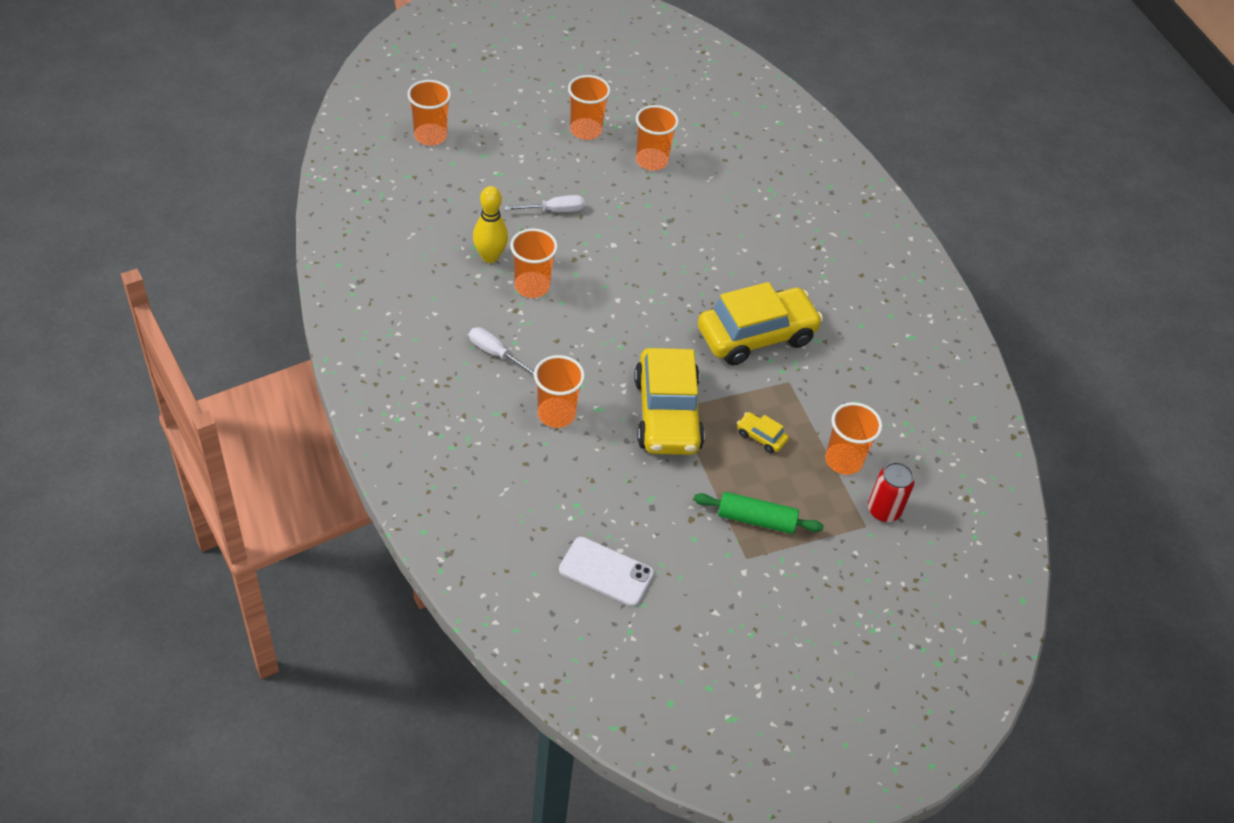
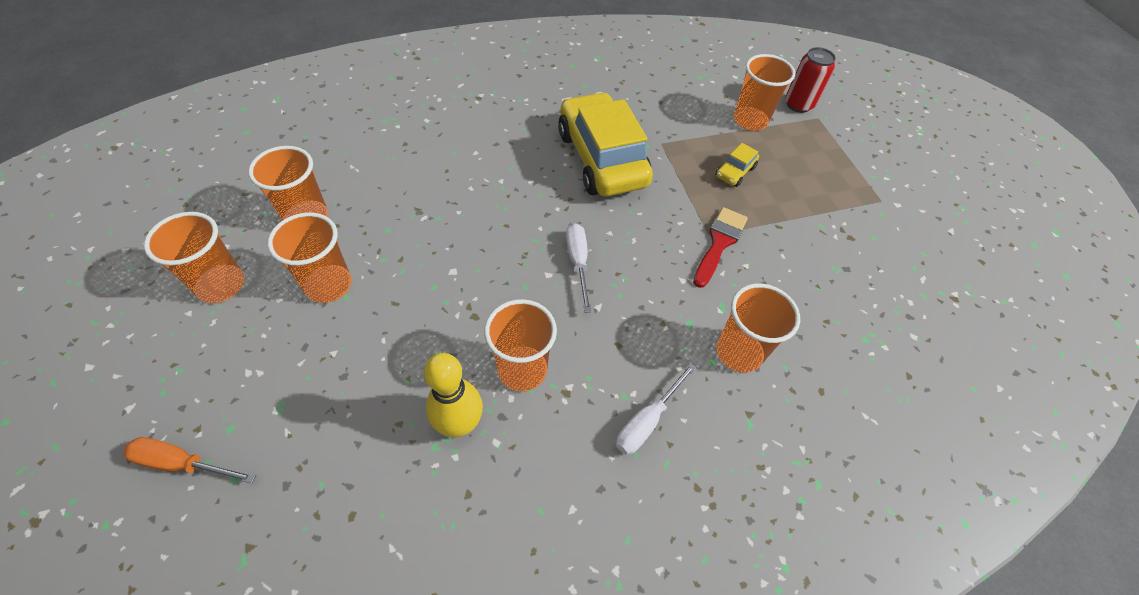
camera: 85 degrees left, 5 degrees up
(430, 136) = (148, 518): orange cup -> orange cup (328, 285)
(461, 141) = (182, 463): none -> orange screwdriver
(554, 210) = (377, 334): white screwdriver -> white screwdriver (578, 263)
(606, 572) = (943, 316): white phone -> none
(667, 414) = (719, 243): yellow car -> red brush
(756, 519) = (835, 188): green rolling pin -> none

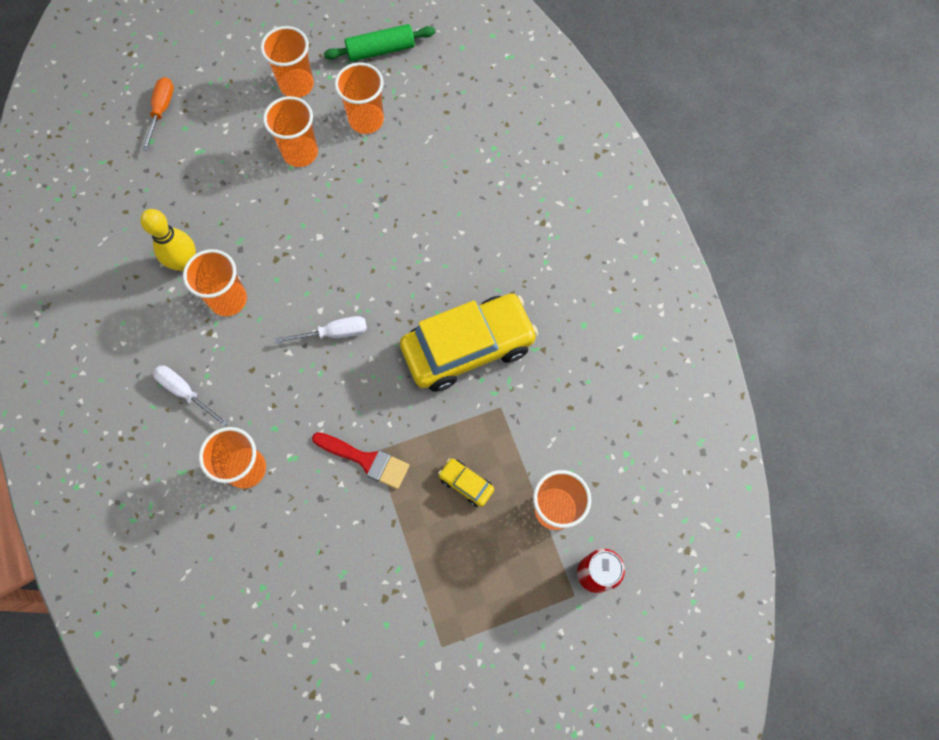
camera: 90 degrees right, 15 degrees up
(212, 199) = (381, 50): none -> green rolling pin

